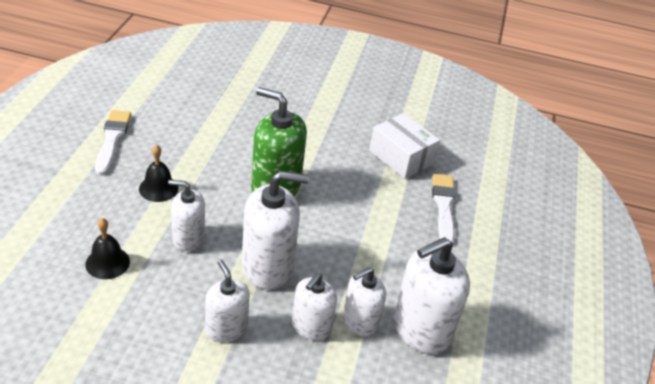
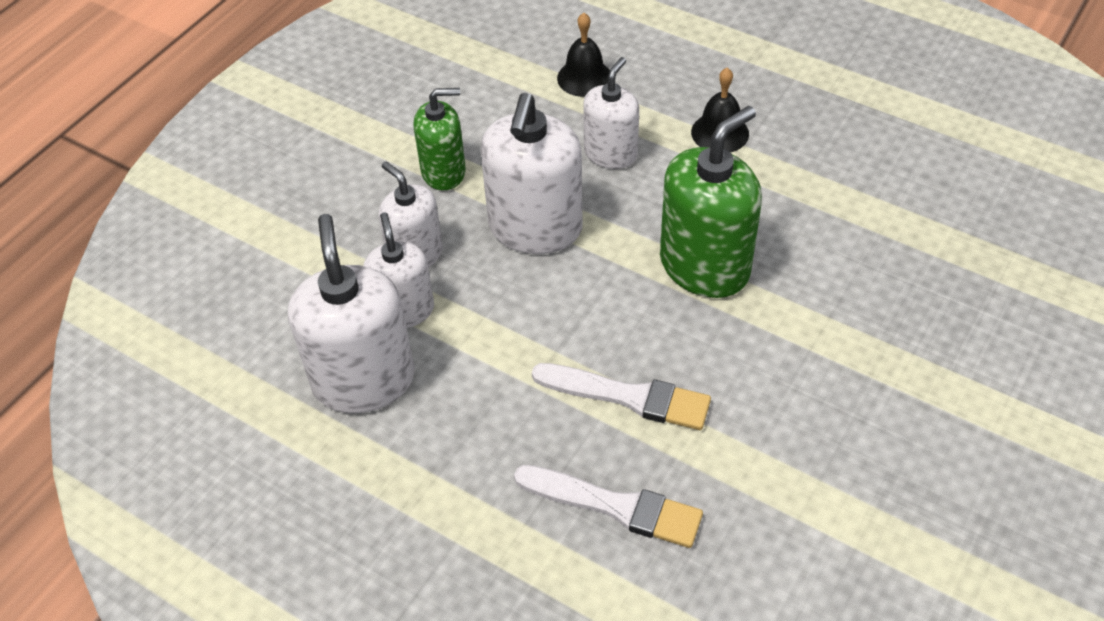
camera: 115 degrees right, 10 degrees up
(112, 140) = (838, 93): white brush -> white brush (628, 397)
(226, 328) = (443, 172): white soap dispenser -> green soap dispenser
(401, 157) = (768, 478): white box -> none

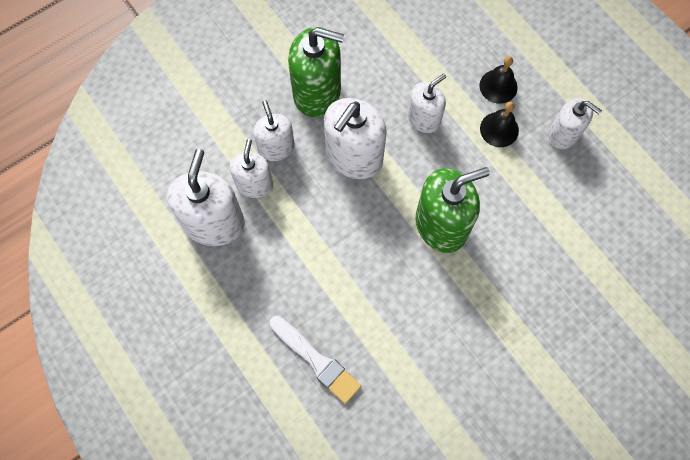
camera: 20 degrees right, 20 degrees up
(443, 172) = (317, 92): green soap dispenser -> green soap dispenser, size x1.63
(584, 78) = (434, 52): black bell -> black bell (498, 86)
(628, 397) = (355, 295): white brush -> none
(808, 111) = (563, 134): none -> white soap dispenser

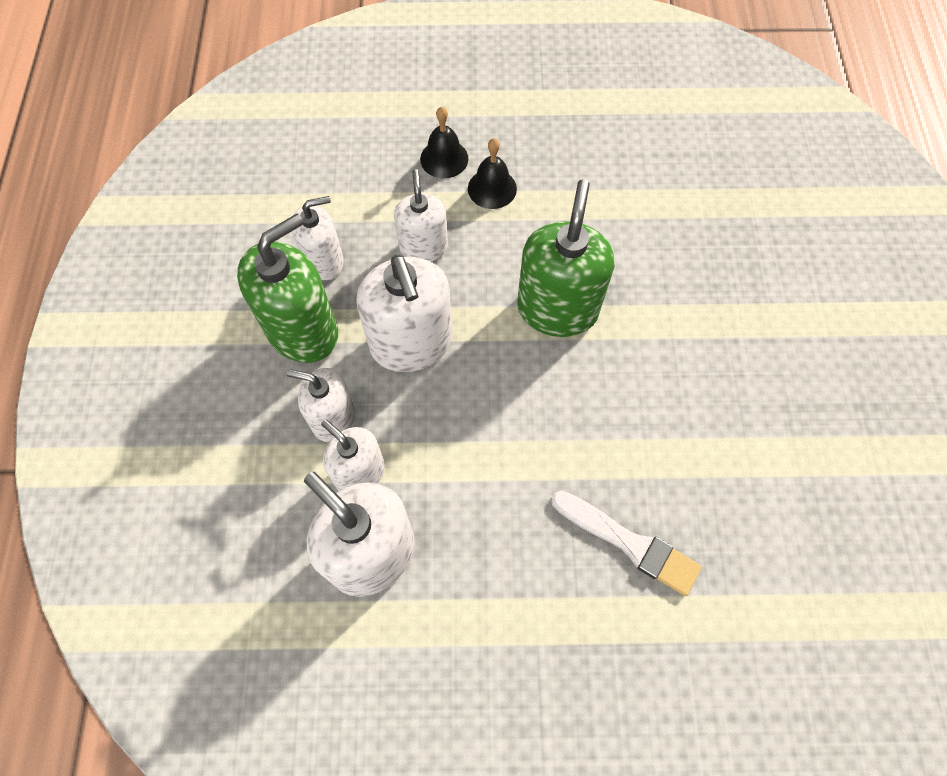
camera: 55 degrees left, 5 degrees down
(317, 361) = (629, 543): white brush -> white brush turned 45 degrees clockwise
(563, 134) = (542, 139): white soap dispenser -> white soap dispenser (324, 261)

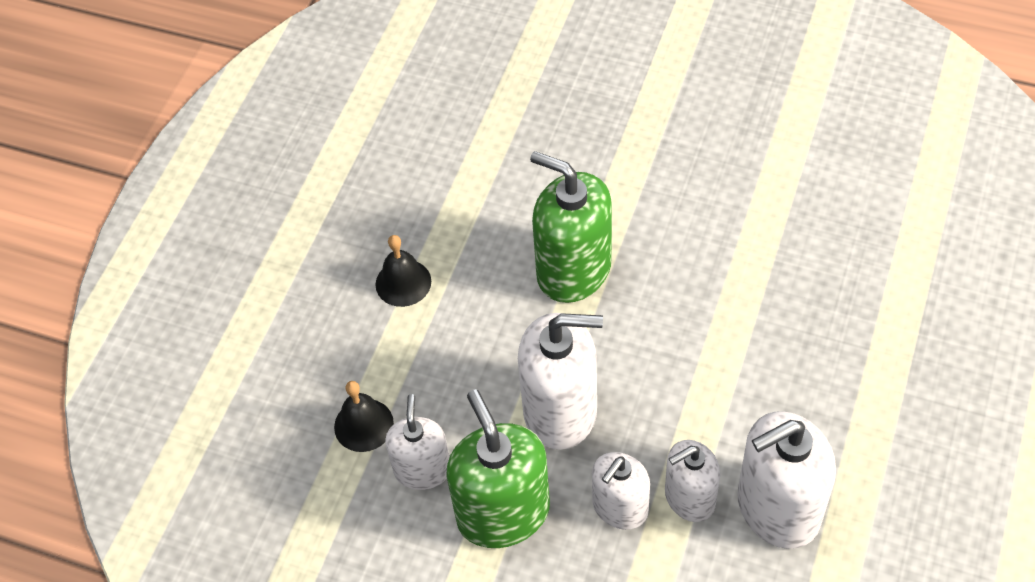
camera: 65 degrees left, 10 degrees down
(423, 247) = (448, 367): white soap dispenser -> none
(444, 158) = (342, 316): black bell -> black bell (363, 425)
(629, 543) = (832, 291): white brush -> none

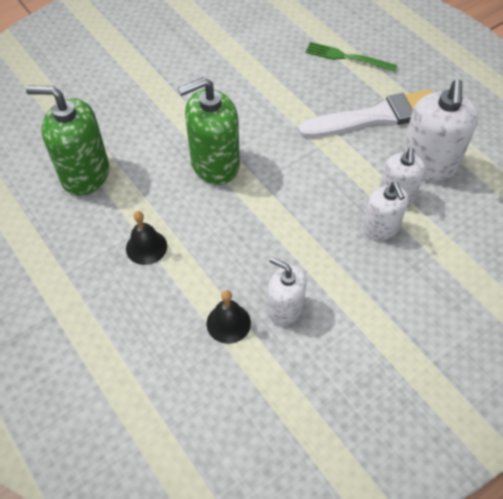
camera: 60 degrees left, 0 degrees up
(503, 512) = (344, 283): green soap dispenser -> green soap dispenser (85, 174)
(560, 411) = (300, 220): white soap dispenser -> none
(811, 398) = (376, 117): none -> white brush
(897, 300) = (347, 57): none -> green fork

